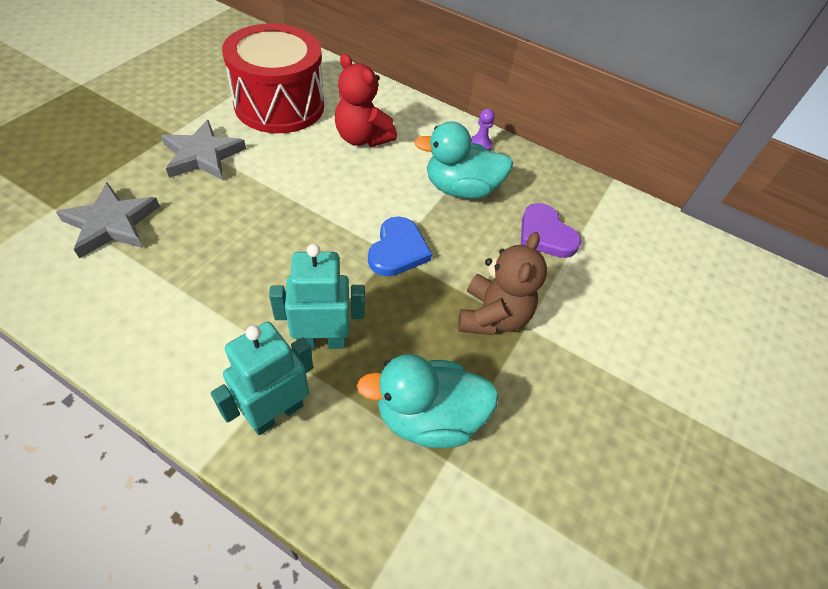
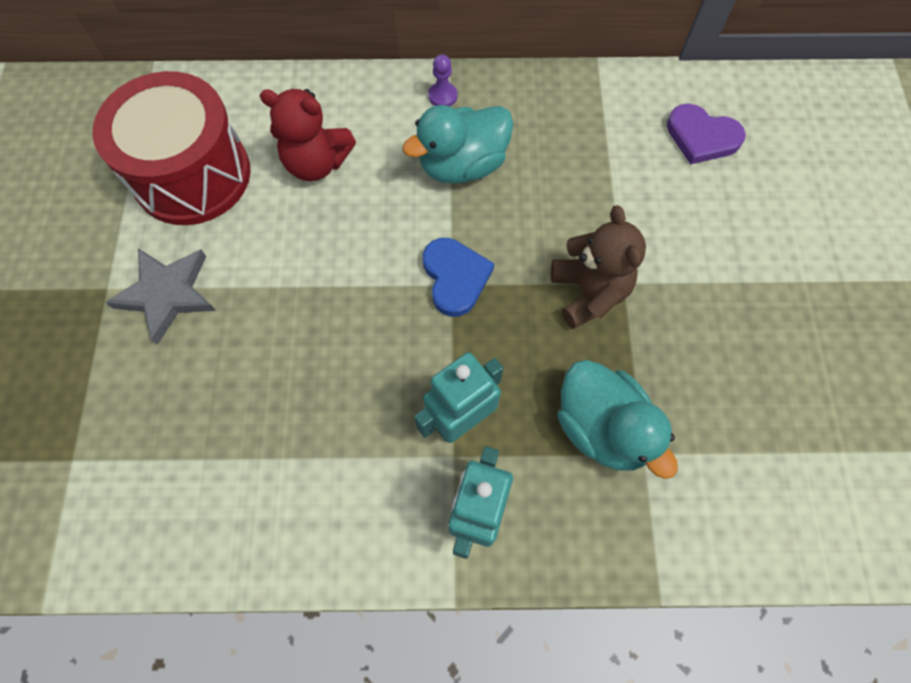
camera: 25 degrees left, 15 degrees up
(112, 224) = (150, 437): grey star -> none
(428, 417) = (602, 428): turquoise duck -> turquoise duck turned 90 degrees counterclockwise
(545, 234) = (577, 169): purple heart -> purple heart (701, 137)

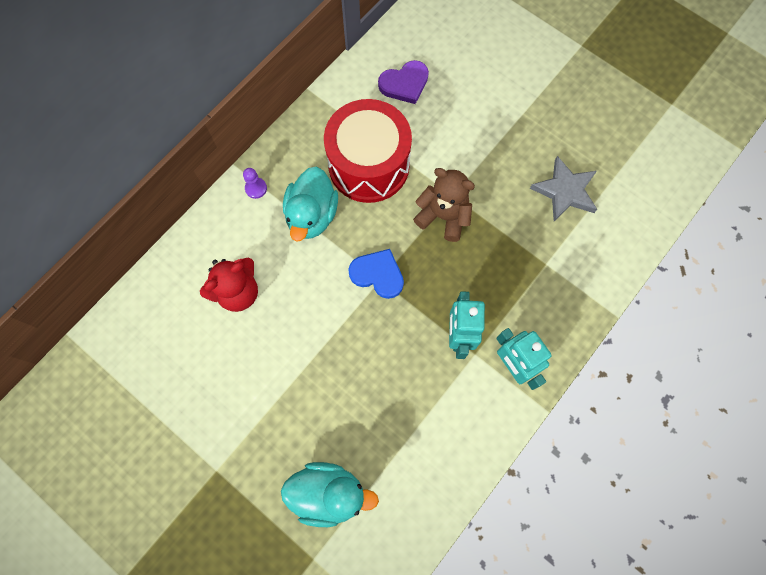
camera: 50 degrees left, 5 degrees up
(167, 294) = (251, 437): grey star -> grey star (565, 191)
(192, 175) = (180, 368): red drum -> red drum (369, 165)
(602, 428) = (518, 271): turquoise duck -> turquoise duck (328, 493)

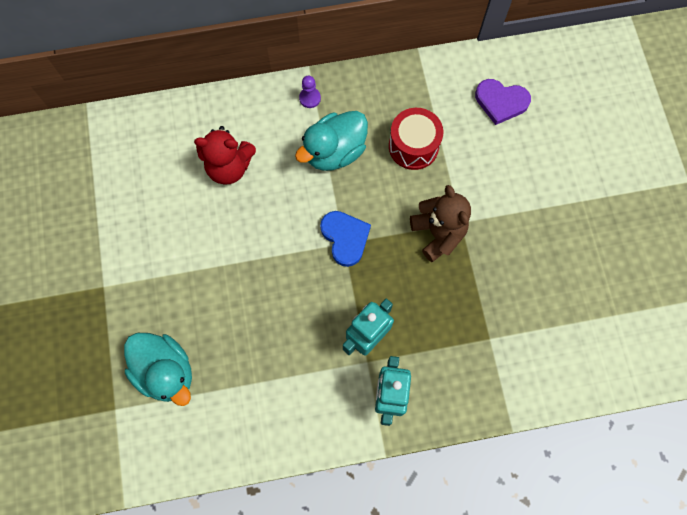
camera: 40 degrees right, 0 degrees up
(369, 165) = (413, 146): red drum -> red drum, size x0.60
(565, 191) = (560, 293): grey star -> none

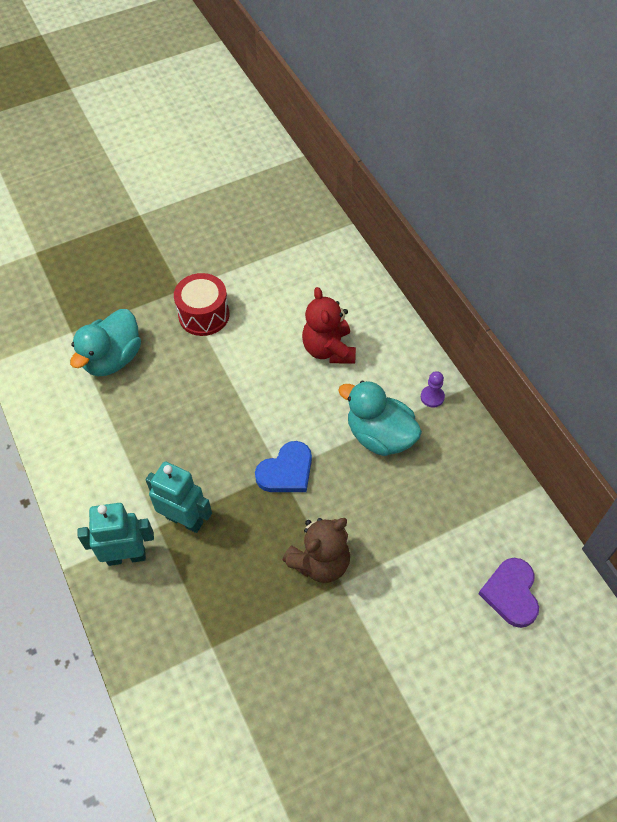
camera: 75 degrees right, 15 degrees down
(413, 146) = (415, 511): red drum -> red drum (204, 315)

